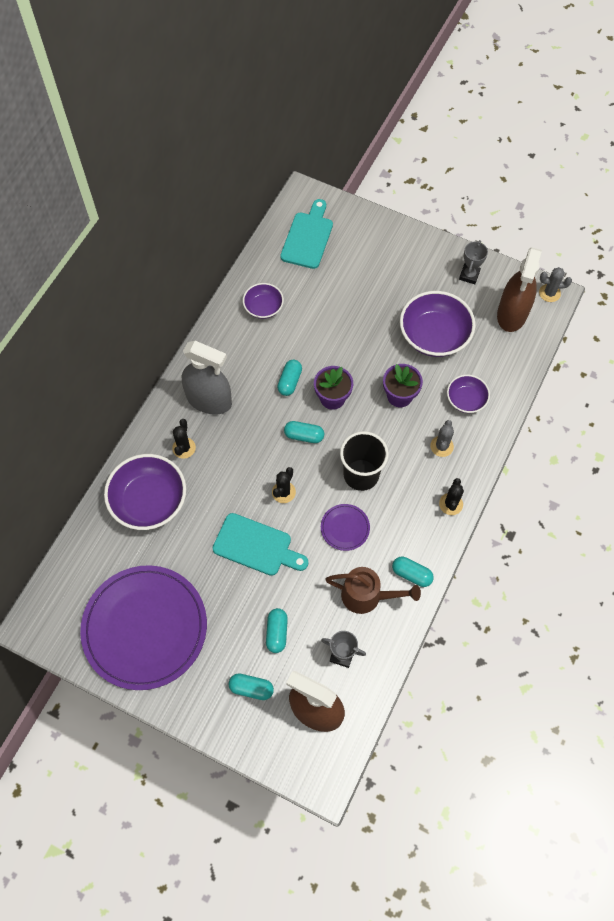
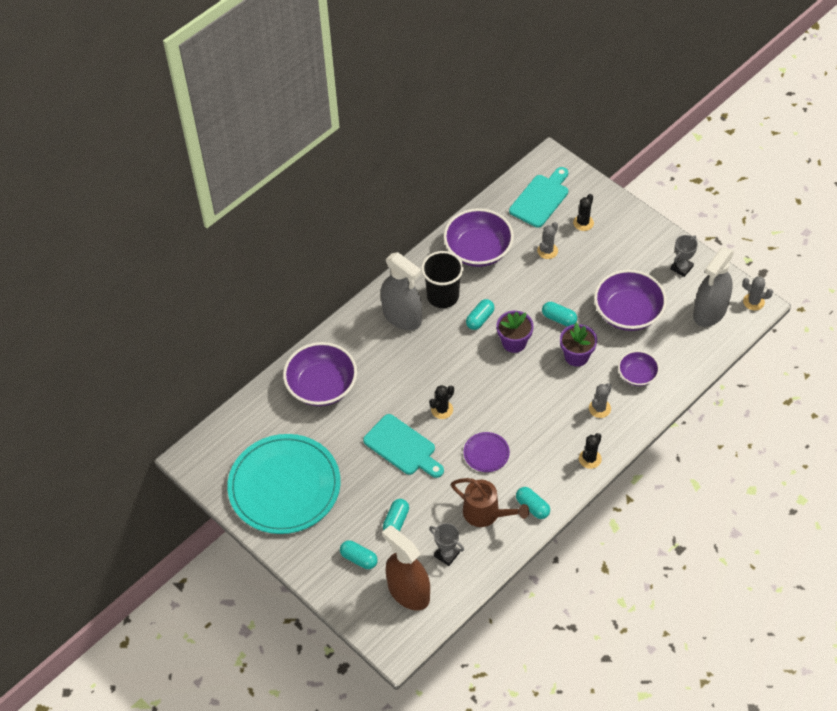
camera: 20 degrees right, 10 degrees down
(145, 628) = (284, 486): purple plate -> turquoise plate
(184, 448) = (366, 350): black cactus -> black cactus (583, 223)
(263, 307) = (478, 250): purple bowl -> purple bowl, size x1.79
(304, 436) = (476, 368): turquoise capsule -> turquoise capsule (559, 318)
(333, 291) = (547, 251): none -> grey cactus
(361, 475) = (517, 413): black cup -> black cup (443, 296)
(512, 314) = (710, 311): brown spray bottle -> grey spray bottle

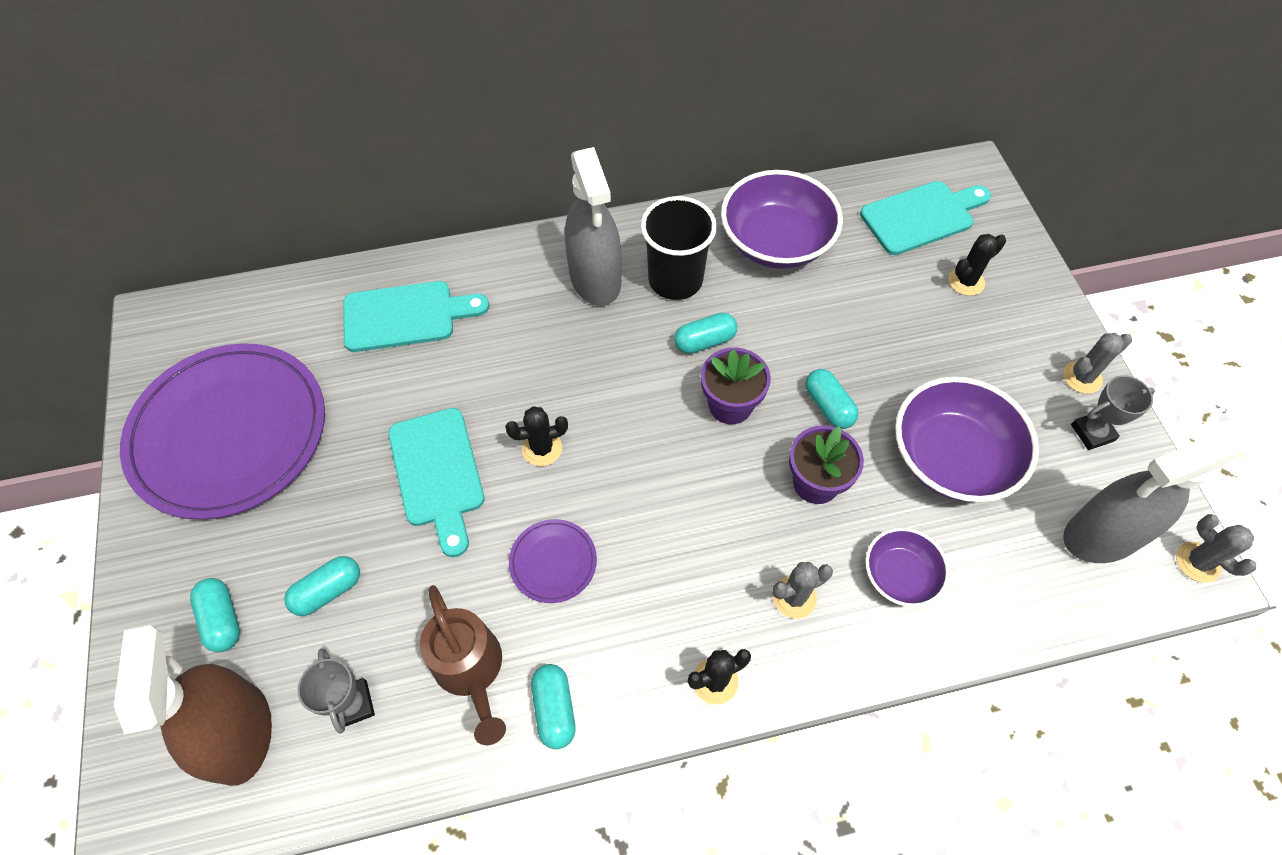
camera: 30 degrees right, 5 degrees up
(284, 486) = (229, 432): turquoise plate -> purple plate
(322, 386) = (406, 316): purple bowl -> turquoise cutting board
(547, 251) = (881, 294): grey cactus -> grey cactus (1082, 377)

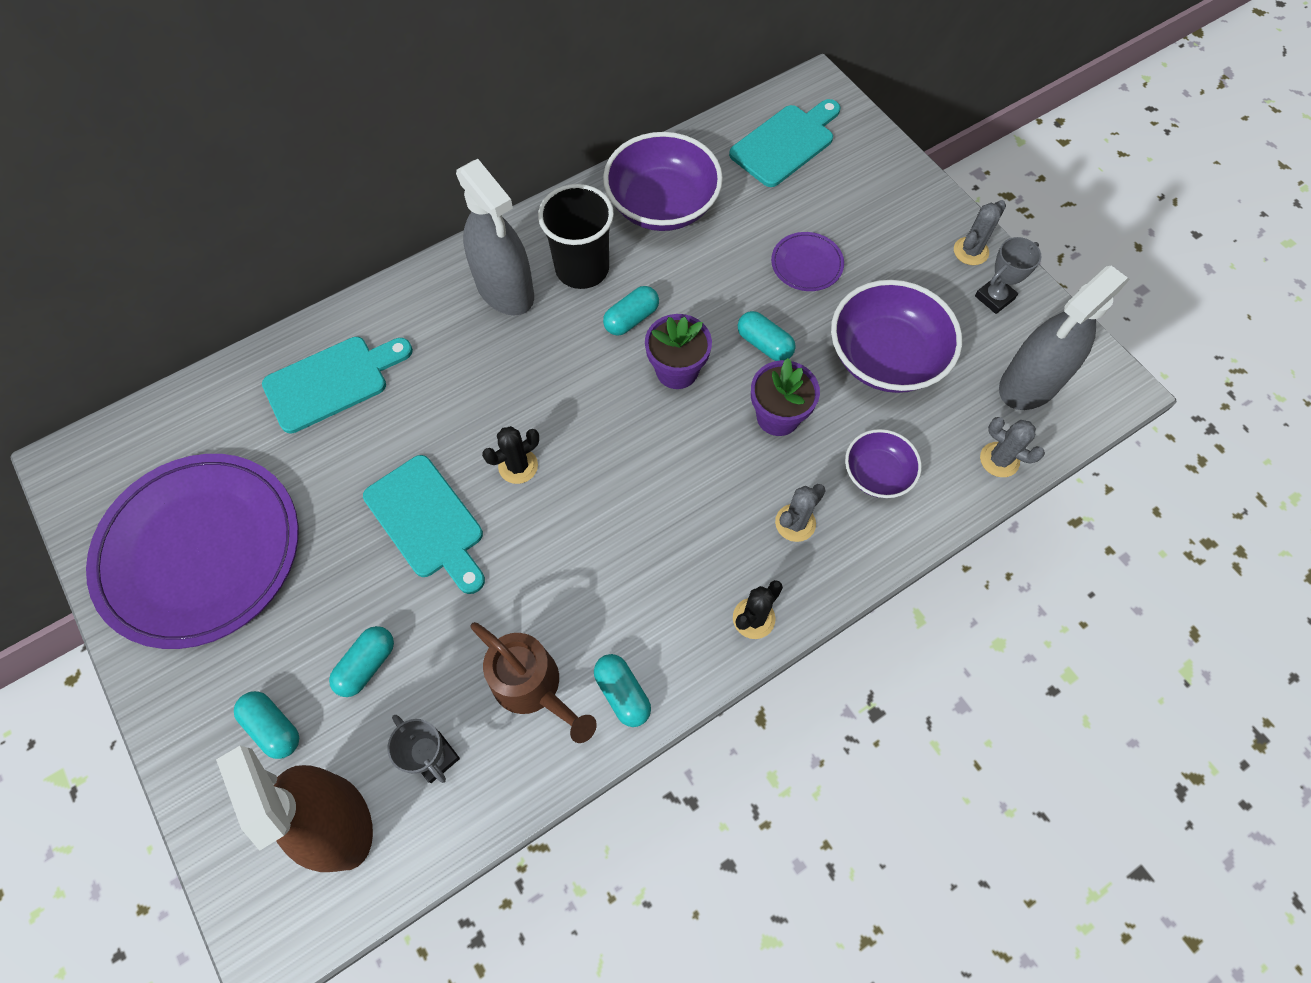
camera: 20 degrees left, 5 degrees up
(553, 562) = (570, 565): purple plate -> purple plate (806, 264)
(966, 281) = (845, 193): black cactus -> none
(1197, 562) = (1111, 381): grey cactus -> grey cactus (999, 460)

